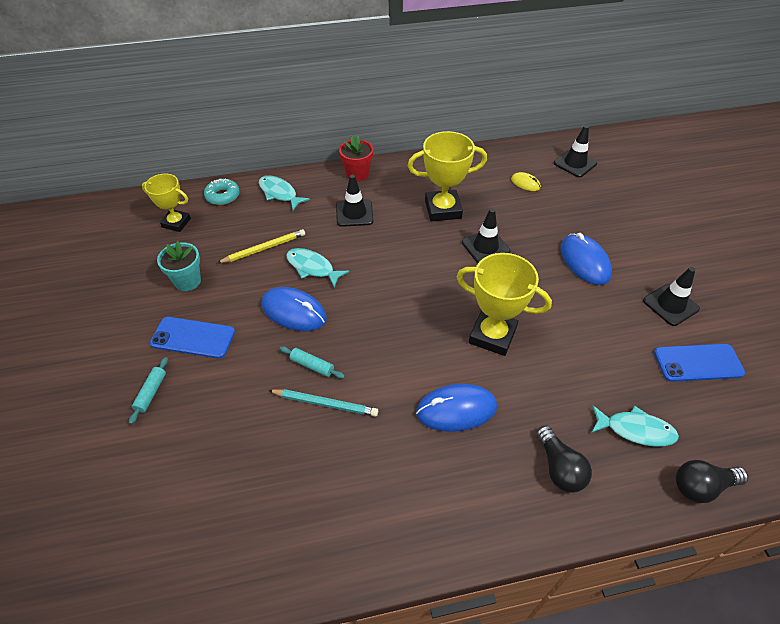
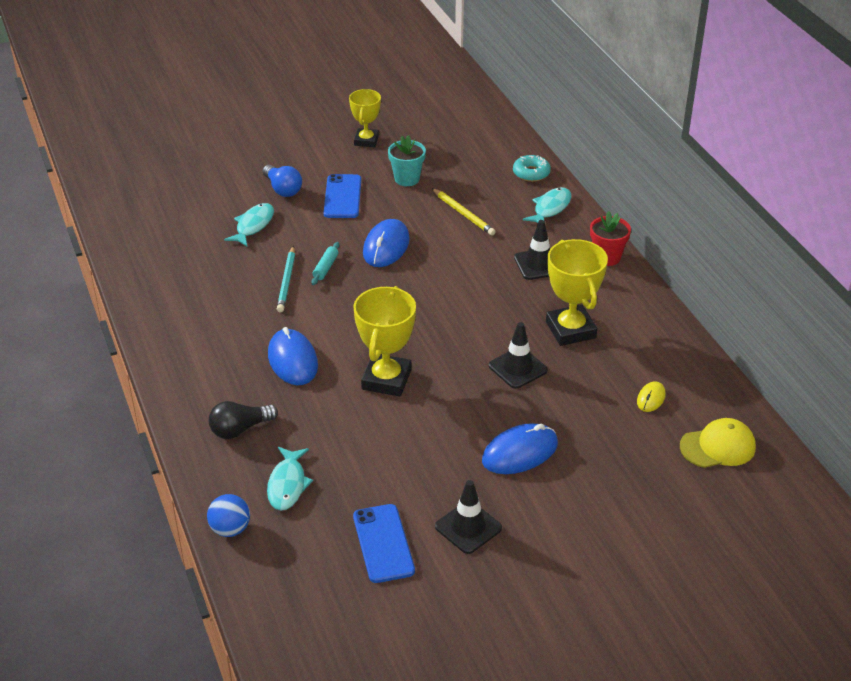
camera: 80 degrees right, 10 degrees down
(151, 393) = (283, 189): turquoise rolling pin -> blue light bulb
(176, 223) = (481, 155): yellow trophy -> yellow trophy (366, 140)
(313, 267) = (446, 249): turquoise fish -> turquoise fish (253, 225)
(575, 163) = (718, 447): black traffic cone -> yellow cap
(702, 486) = (230, 529): black light bulb -> blue ball

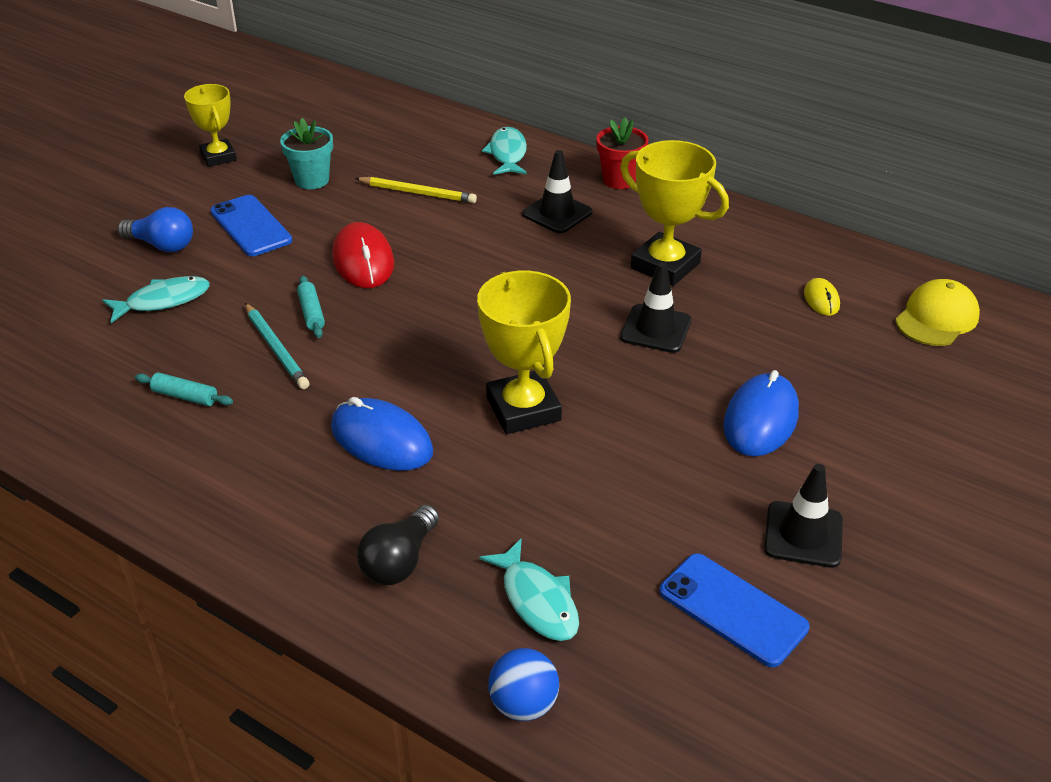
camera: 35 degrees left, 0 degrees up
(216, 288) = (185, 396): none -> turquoise rolling pin
(253, 225) = (163, 301): turquoise fish -> turquoise fish turned 75 degrees clockwise
(386, 246) = (363, 260): blue mouse -> red mouse
(531, 173) = (448, 127): turquoise donut -> none

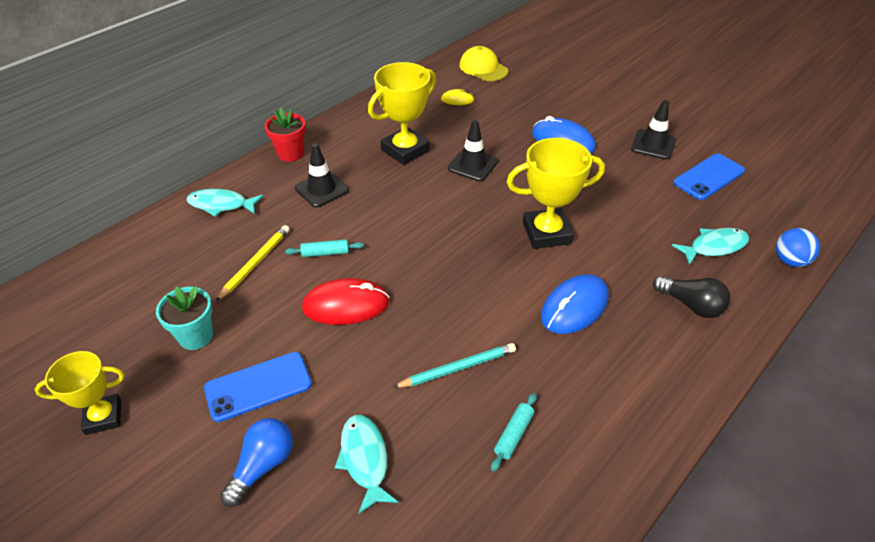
camera: 80 degrees left, 5 degrees up
(311, 313) = (412, 343): turquoise rolling pin -> turquoise rolling pin (325, 253)

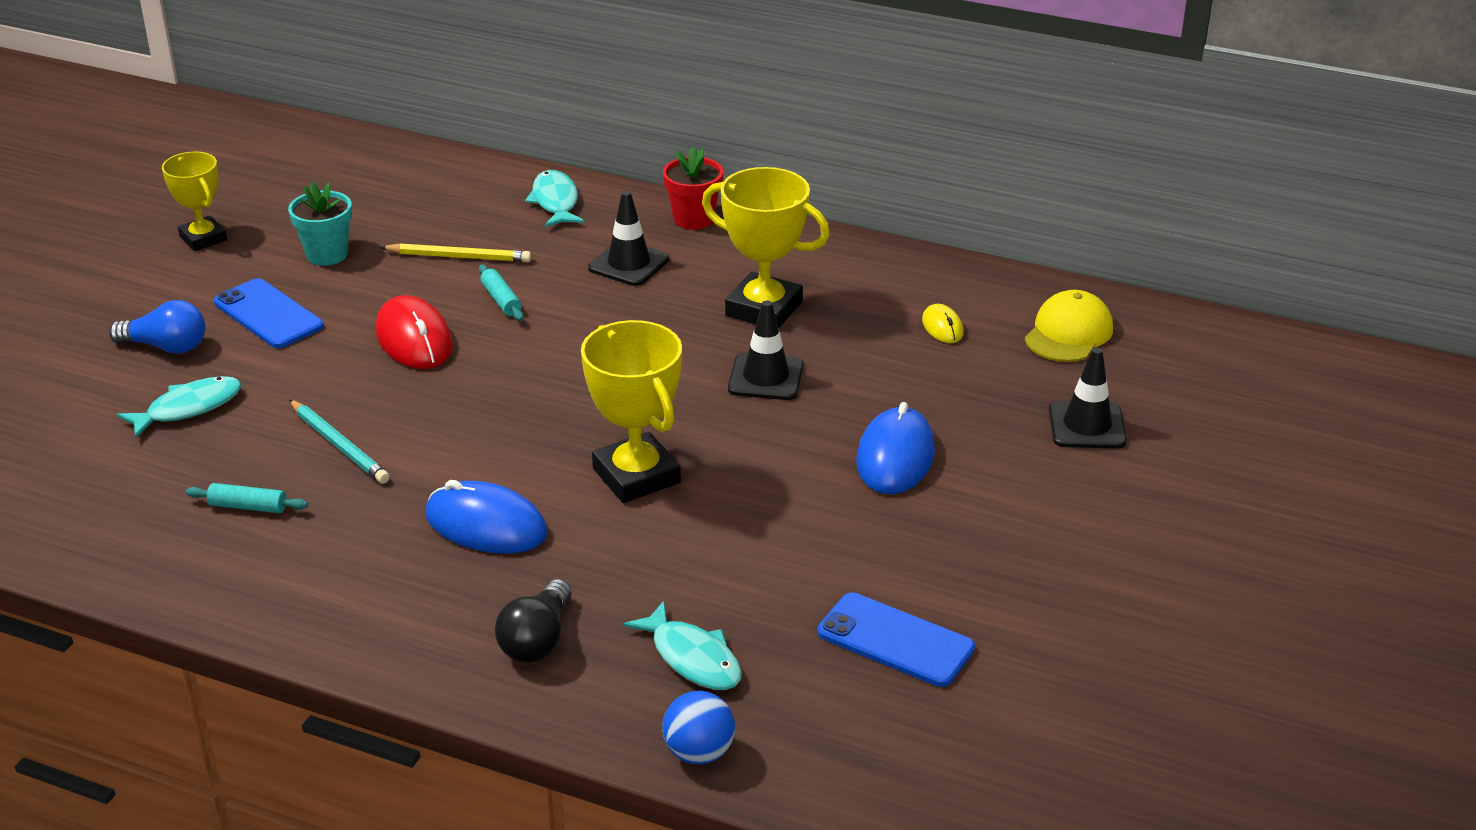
camera: 70 degrees right, 10 degrees down
(653, 145) = (956, 562): black traffic cone -> black traffic cone (1087, 426)

